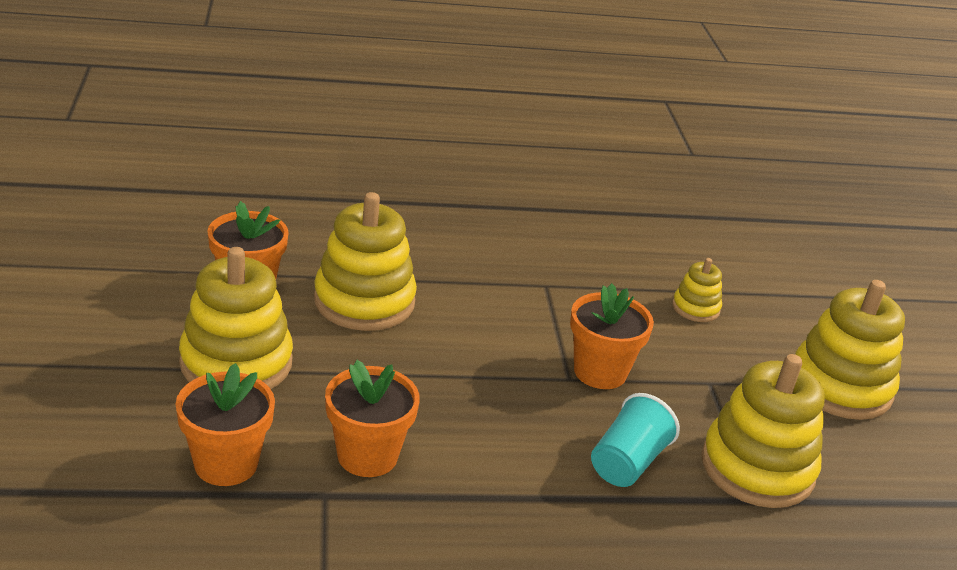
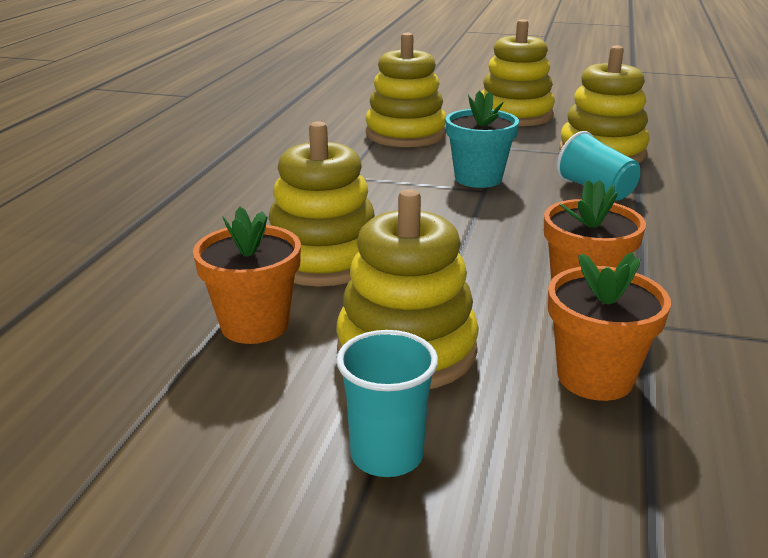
camera: 65 degrees left, 5 degrees down
(107, 369) = (387, 455): none -> turquoise cup
(600, 372) = (478, 178): orange flower pot -> turquoise flower pot
(695, 308) = (405, 134): yellow stacking toy -> yellow stacking toy, size x1.99

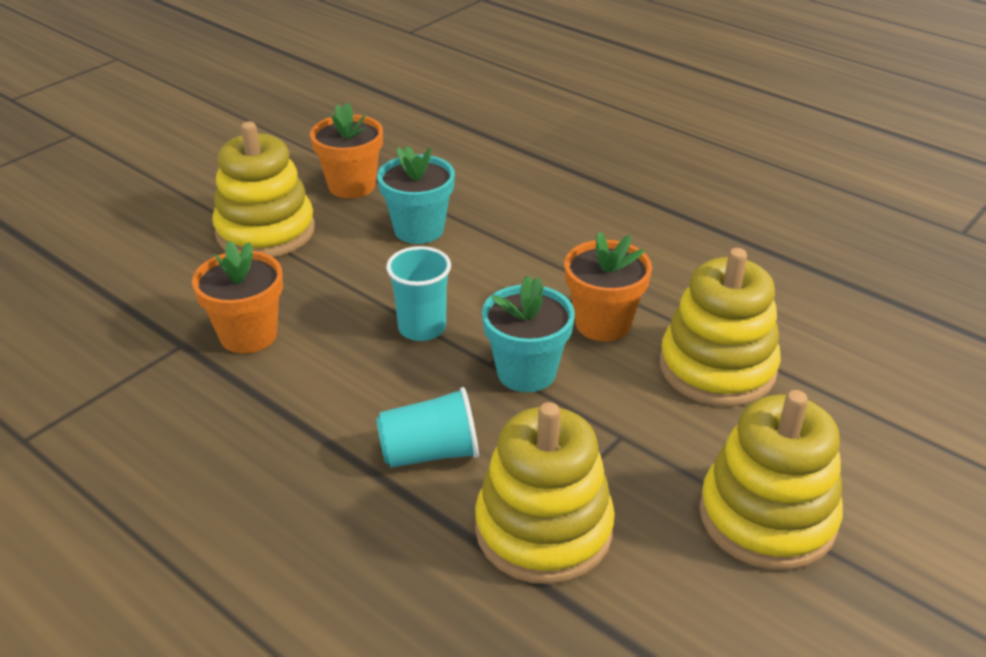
camera: 115 degrees right, 10 degrees up
(323, 259) = (419, 230): yellow stacking toy -> turquoise flower pot
(387, 455) = (187, 200): turquoise cup -> turquoise cup (422, 328)
(595, 377) = (159, 292): orange flower pot -> orange flower pot (603, 323)

